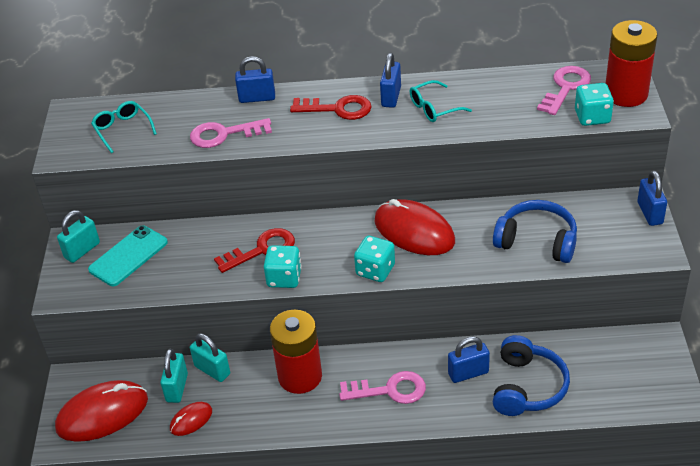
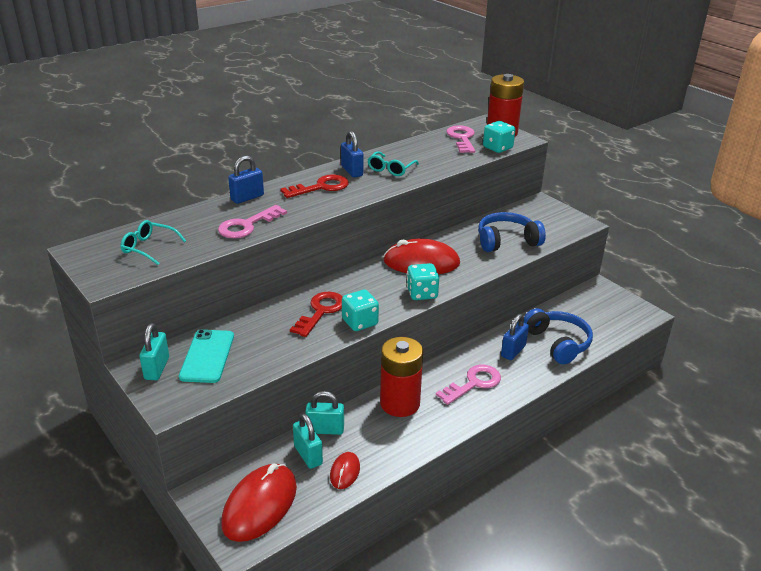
camera: 40 degrees left, 10 degrees down
(650, 213) = (553, 206): blue padlock -> none

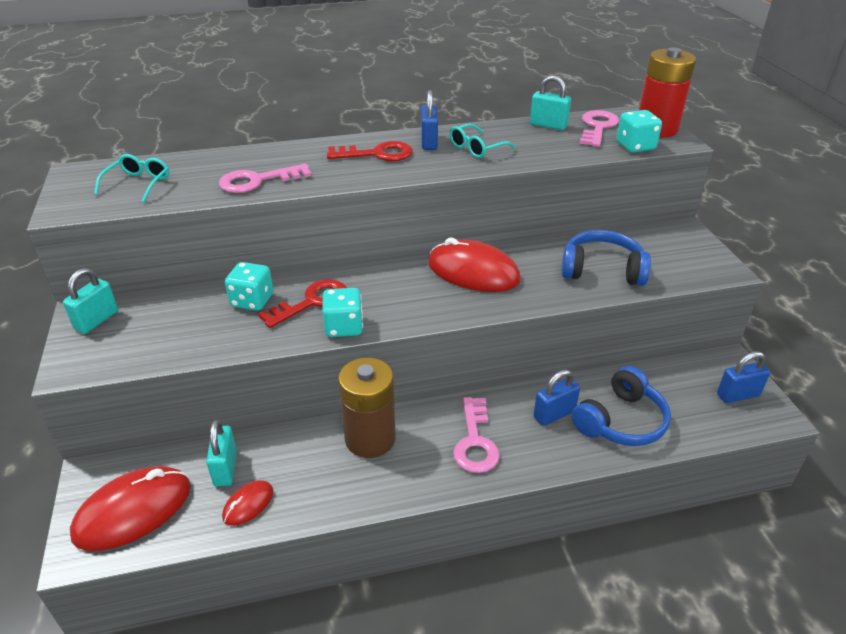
camera: 25 degrees right, 5 degrees up
(148, 247) = (138, 184): turquoise glasses -> turquoise glasses turned 60 degrees clockwise
(207, 356) = (154, 321): turquoise phone -> none
(247, 198) = (288, 150): blue padlock -> blue padlock (737, 395)
(325, 430) = (266, 443): turquoise padlock -> turquoise padlock (548, 125)
(400, 403) = (370, 439): red battery -> brown battery
(422, 293) = (444, 310): turquoise dice -> turquoise dice (252, 301)
(473, 383) = (475, 441): pink key -> pink key turned 105 degrees clockwise
(557, 343) = (621, 421): blue headphones -> blue headphones turned 45 degrees clockwise

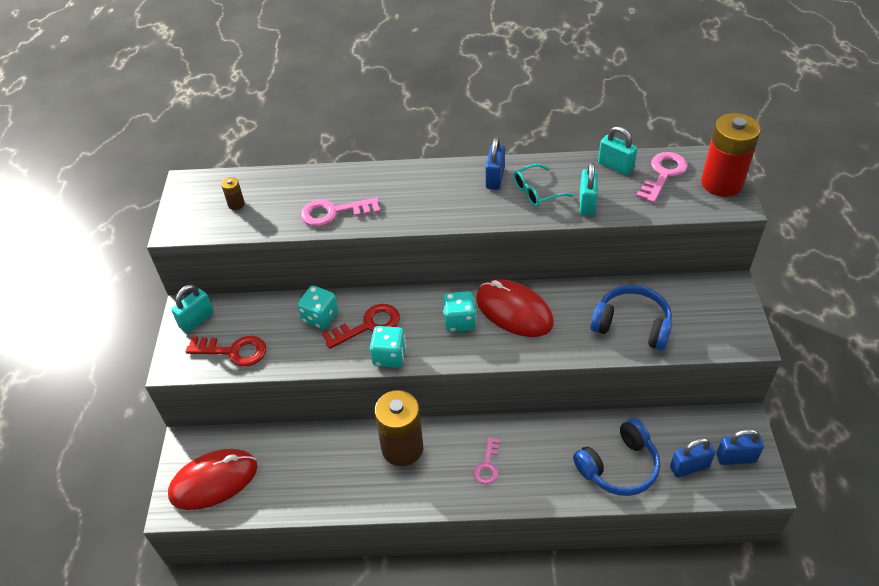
camera: 15 degrees right, 10 degrees up
(138, 184) = (236, 204): turquoise glasses -> brown battery
(225, 468) = (285, 456): turquoise padlock -> turquoise padlock (587, 204)
(248, 504) = (298, 490): red mouse -> none
(377, 154) = (443, 189): red key -> red key (233, 351)
(475, 441) = (487, 465): pink key -> pink key, size x0.65
(554, 414) = (562, 450): blue padlock -> blue padlock (689, 467)
(635, 146) = (690, 206): turquoise dice -> turquoise dice (459, 321)

